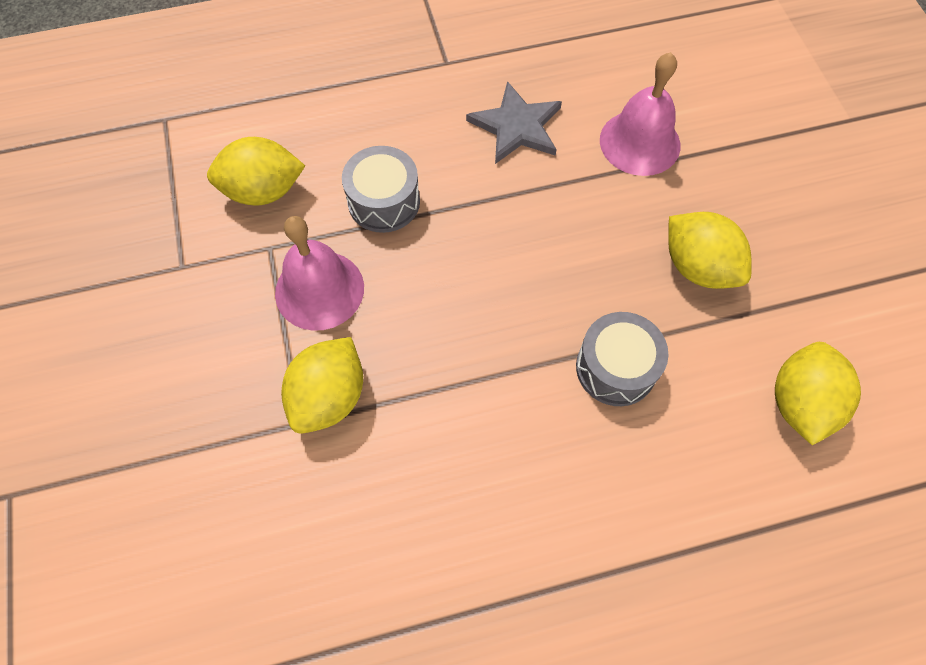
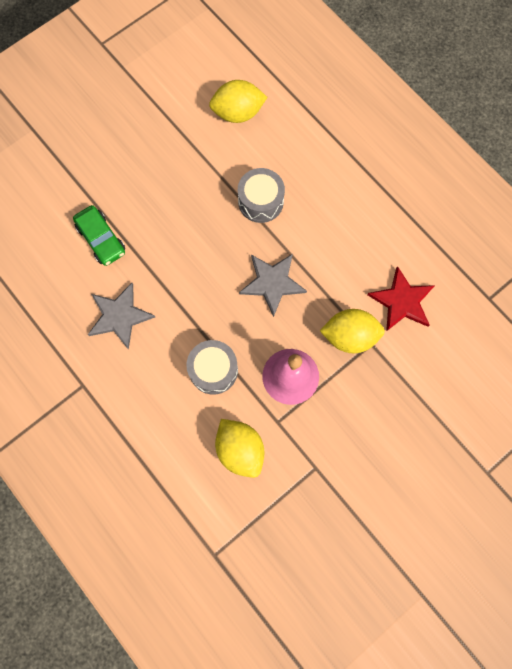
camera: 115 degrees left, 10 degrees up
(339, 508) = (402, 301): none -> red star
(470, 326) = (272, 283): none -> grey star
(640, 142) = (101, 239): pink bell -> green car
(698, 267) = (178, 181): yellow lemon -> none

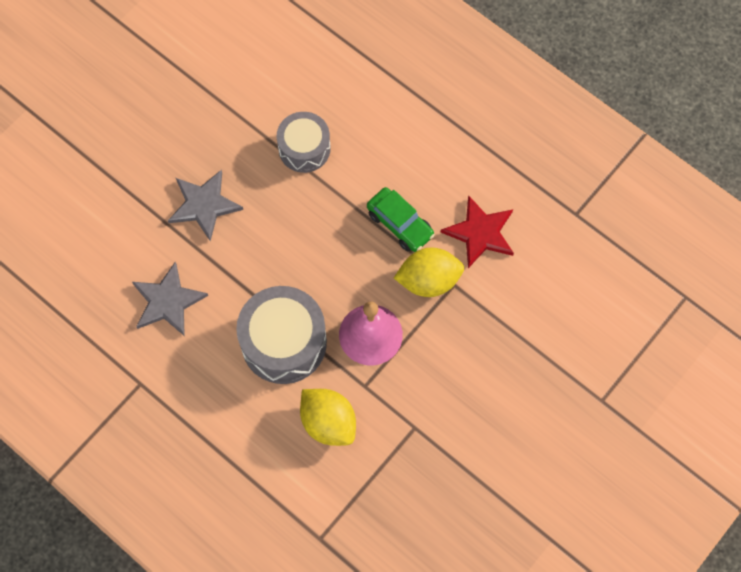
camera: 10 degrees left, 5 degrees down
(101, 239) = (131, 220): green car -> green car (400, 224)
(213, 370) = (284, 342): grey drum -> grey drum, size x1.56
(238, 113) = (261, 53): yellow lemon -> none
(272, 283) = (333, 236): grey star -> grey star (204, 205)

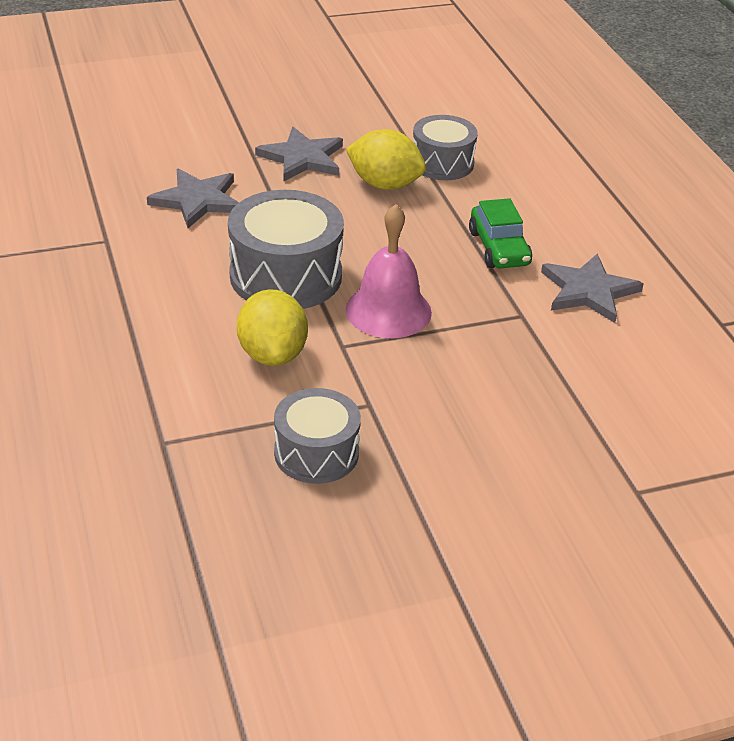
camera: 30 degrees right, 30 degrees down
(411, 488) = (316, 453): none -> grey drum
(428, 280) = (495, 300): yellow lemon -> yellow lemon (384, 184)
(480, 233) = (588, 291): red star -> grey star

